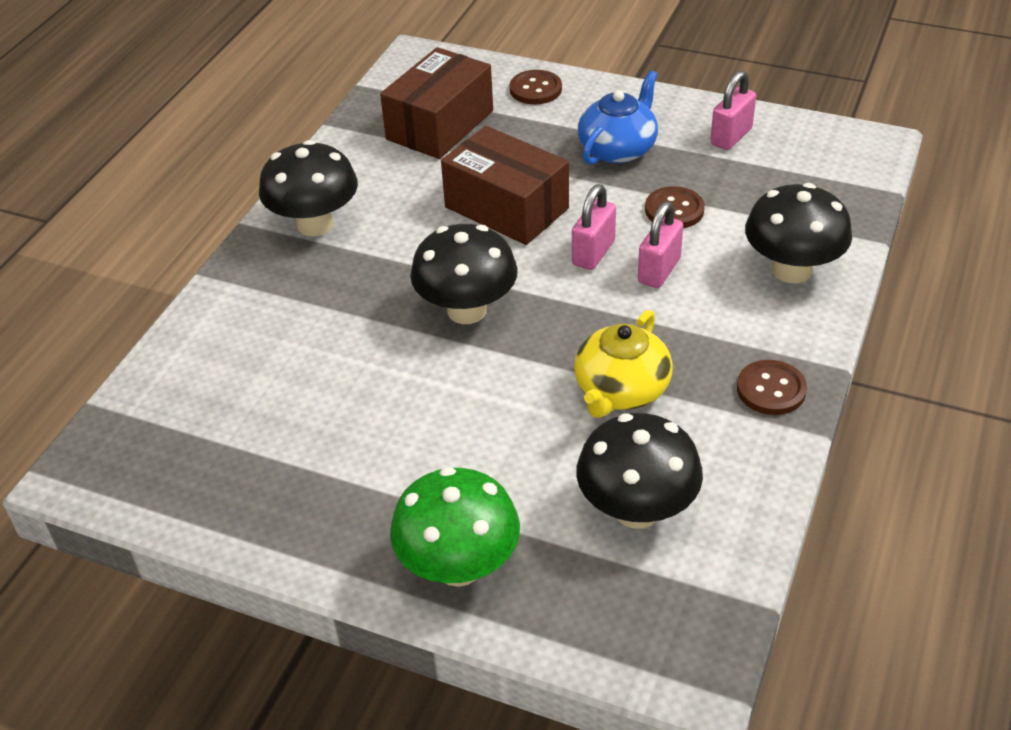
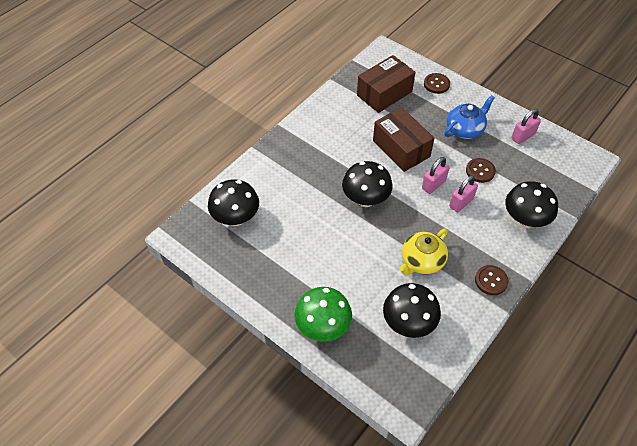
camera: 15 degrees right, 10 degrees up
(315, 224) = (311, 134): black mushroom -> black mushroom (236, 218)

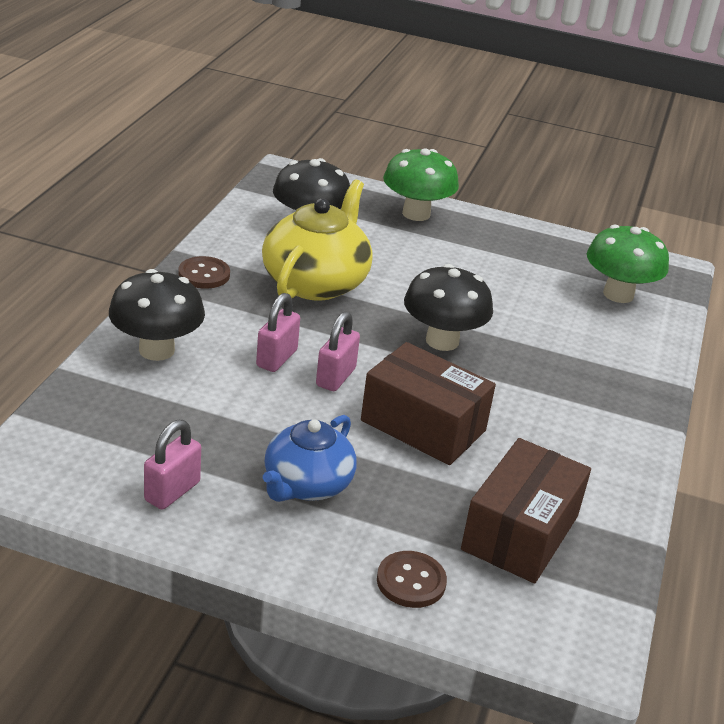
camera: 155 degrees right, 20 degrees down
(236, 218) = (618, 294): black mushroom -> green mushroom
(422, 261) = (316, 282): yellow teapot -> yellow teapot, size x1.51
(480, 171) = (254, 411): brown button -> none

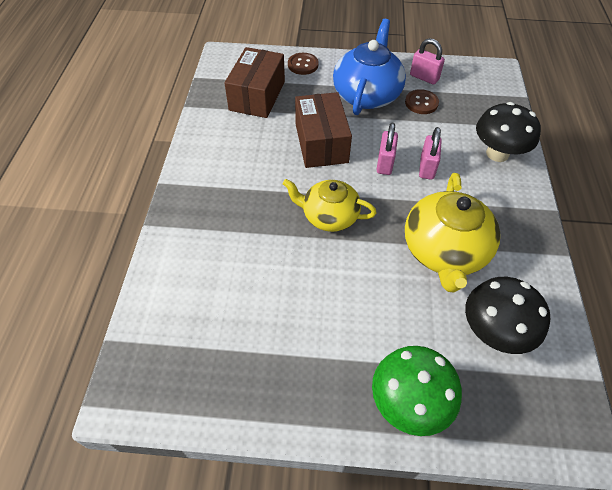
camera: 170 degrees right, 20 degrees up
(172, 491) = (424, 77): pink padlock -> pink padlock turned 75 degrees counterclockwise
(204, 274) = (525, 232): brown button -> brown button (421, 103)
(306, 484) = (367, 95): blue teapot -> blue teapot, size x1.51
(423, 425) = (321, 143): brown box -> brown box turned 60 degrees clockwise
(442, 341) = (329, 216): black mushroom -> yellow teapot
(618, 294) = (189, 327): green mushroom -> none

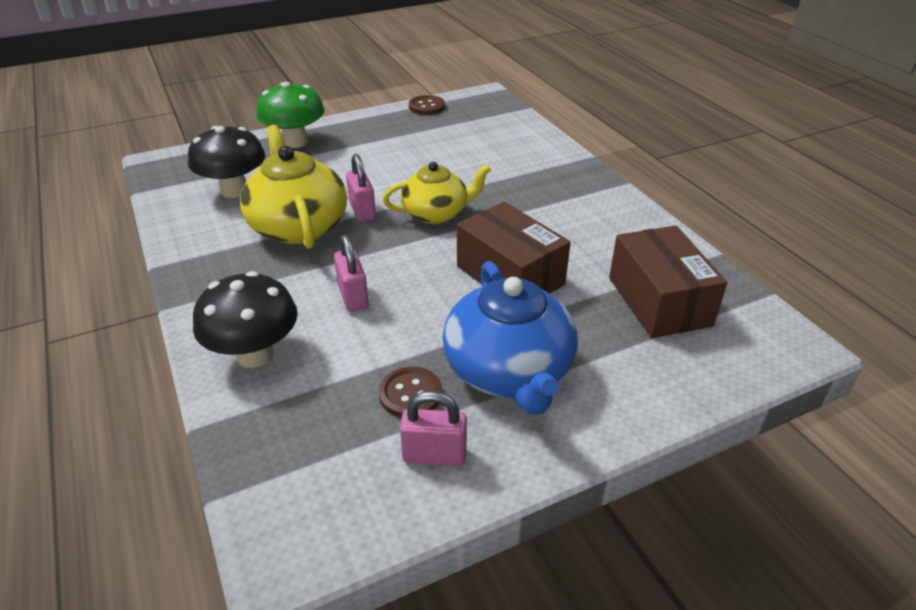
camera: 150 degrees right, 15 degrees down
(303, 65) = (662, 383): brown button -> brown button (427, 106)
(385, 163) = (411, 282): pink padlock -> pink padlock (362, 211)

